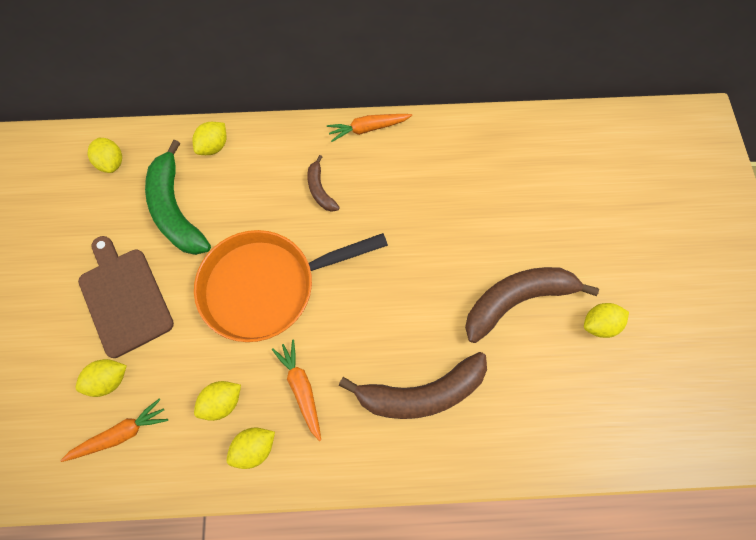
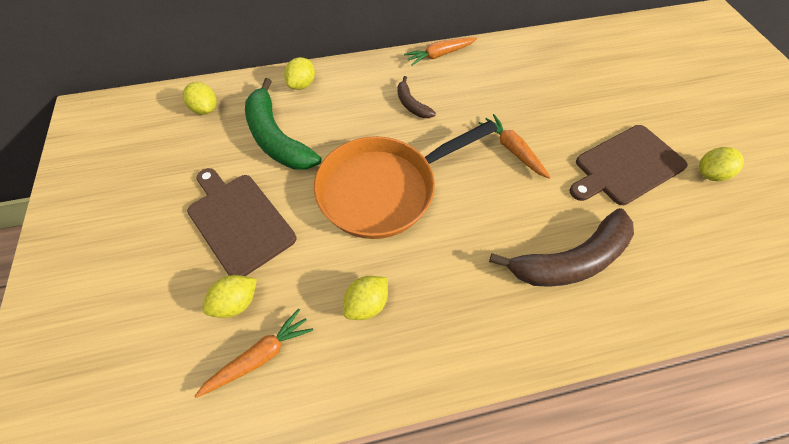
camera: 10 degrees left, 10 degrees down
(254, 448) = (415, 344): yellow lemon -> none
(301, 388) = (447, 276): orange carrot -> orange carrot (512, 150)
(516, 300) = (626, 166): brown banana -> brown cutting board

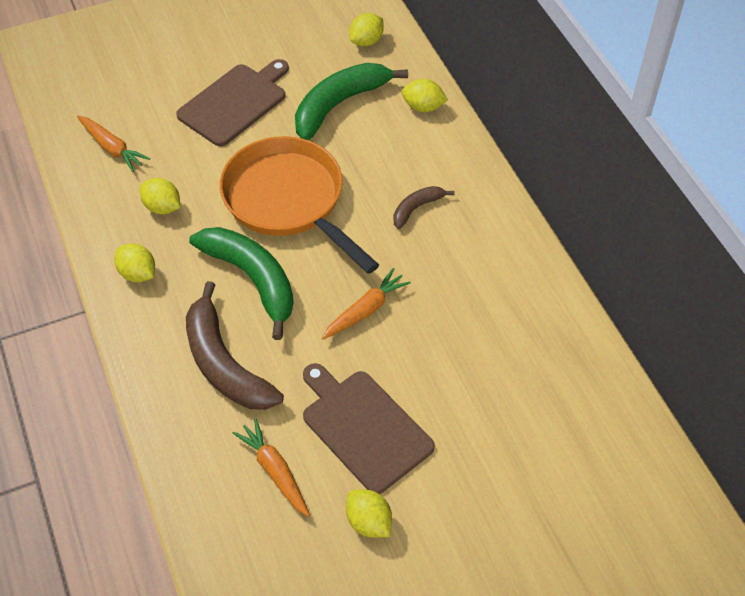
camera: 80 degrees right, 5 degrees down
(236, 302) = (156, 122): yellow lemon -> yellow lemon (138, 273)
(439, 55) = (514, 226): orange carrot -> orange carrot (274, 471)
(473, 228) = (252, 279): none -> green banana

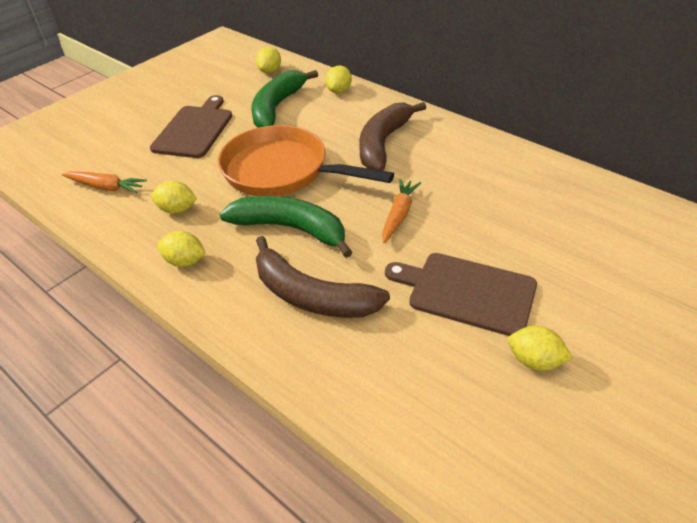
camera: 25 degrees left, 10 degrees down
(274, 471) = (420, 358): orange carrot -> none
(416, 208) = (383, 143): brown banana -> brown banana, size x1.99
(423, 107) = (339, 91): yellow lemon -> yellow lemon turned 60 degrees counterclockwise

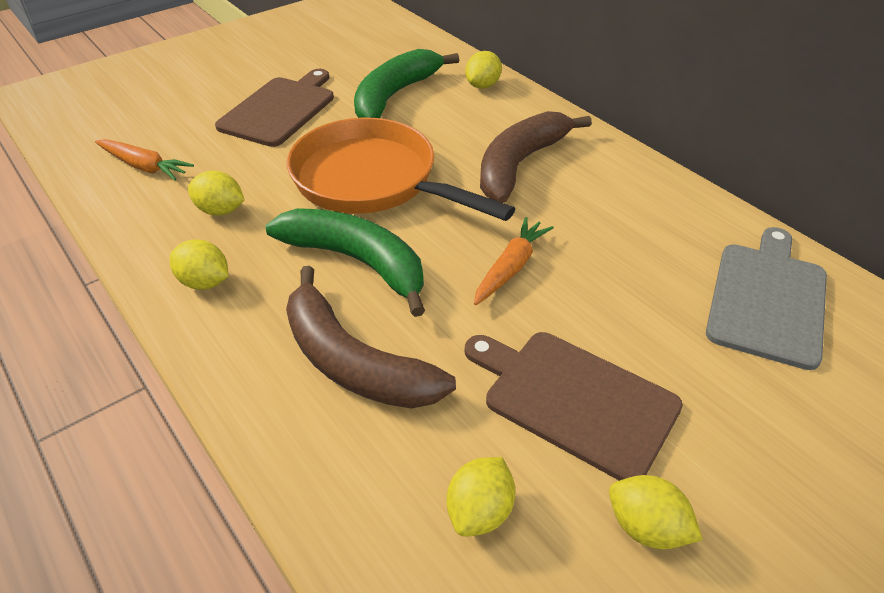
camera: 10 degrees right, 0 degrees up
(270, 71) = (401, 48): yellow lemon -> yellow lemon (479, 511)
(572, 207) = (767, 299): none -> grey cutting board

